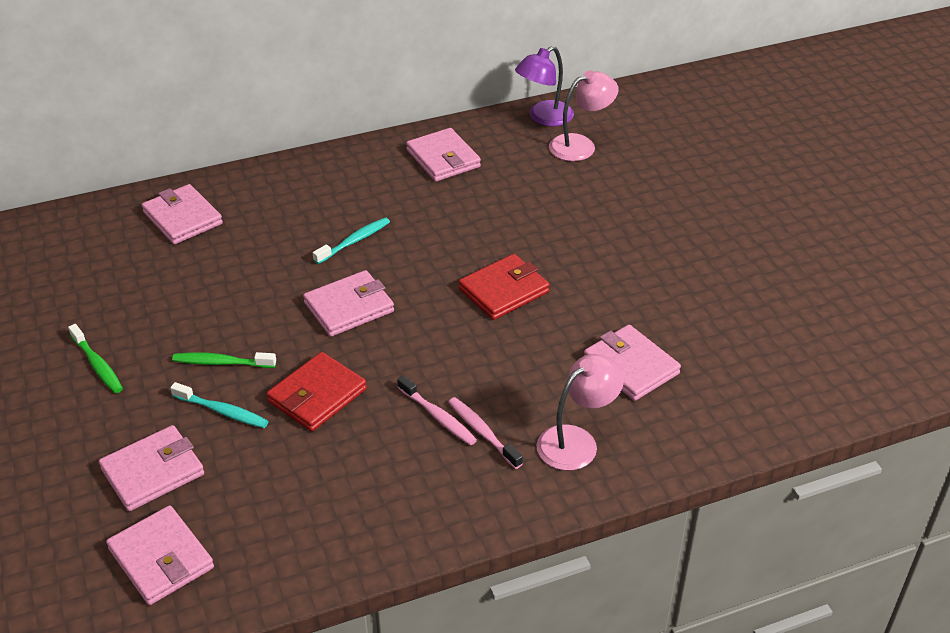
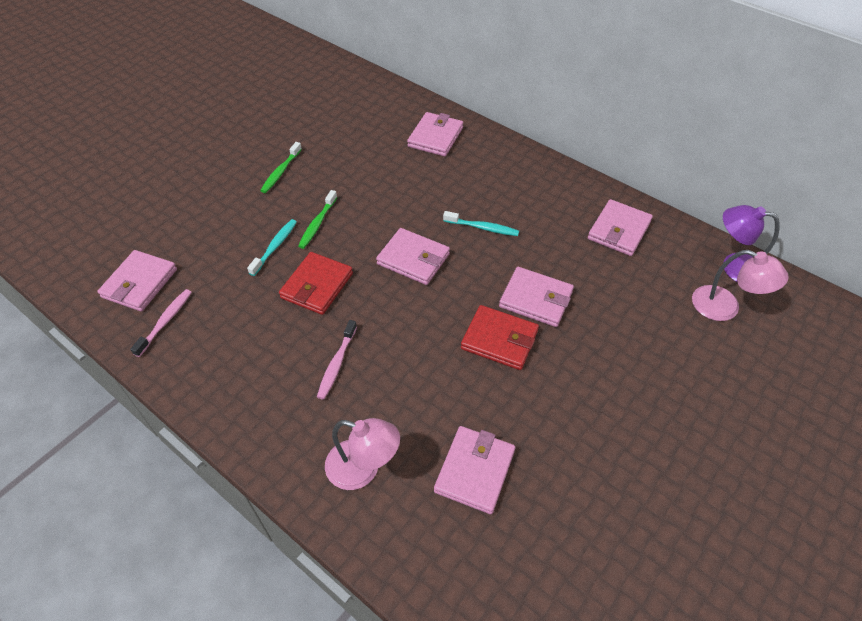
camera: 60 degrees right, 10 degrees up
(153, 471) = (207, 242): pink wallet -> pink wallet (536, 299)
(221, 362) = (317, 224): green toothbrush -> green toothbrush turned 135 degrees counterclockwise
(222, 411) = (275, 247): turquoise toothbrush -> turquoise toothbrush turned 150 degrees counterclockwise
(317, 395) = (317, 286): red wallet -> red wallet turned 75 degrees counterclockwise
(482, 432) = (336, 399): pink toothbrush -> pink toothbrush (165, 321)

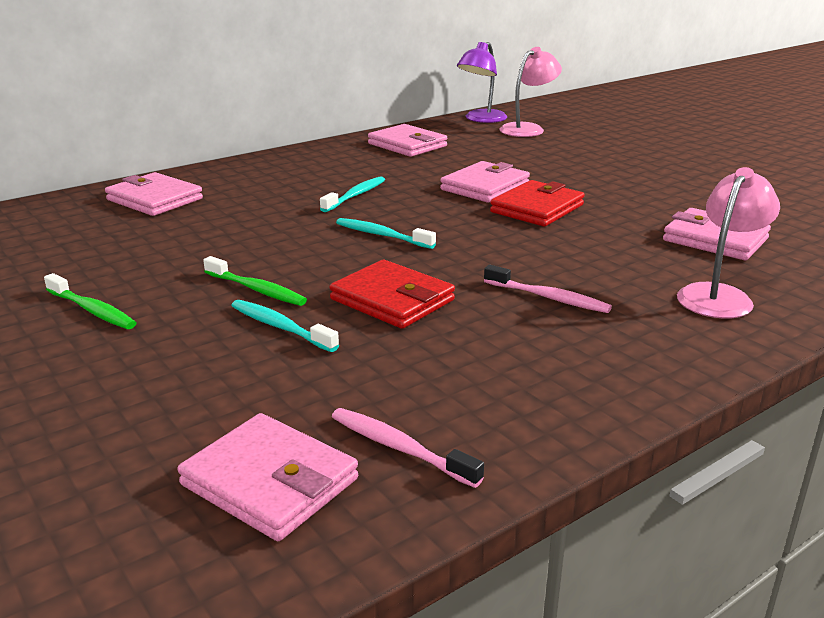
camera: 75 degrees left, 25 degrees down
(413, 259) = (382, 235): pink wallet -> turquoise toothbrush

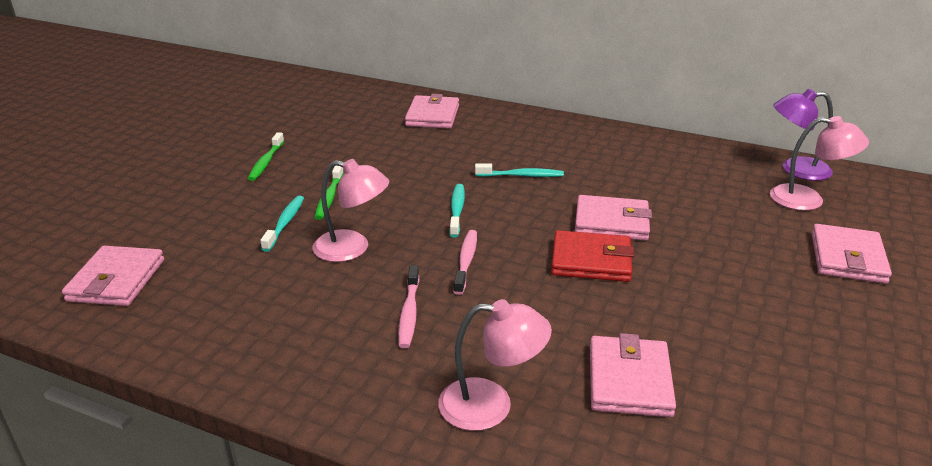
camera: 60 degrees right, 5 degrees up
(392, 300) = (352, 248): red wallet -> pink lamp
(399, 448) = (165, 310): pink toothbrush -> pink toothbrush (466, 261)
(407, 145) = (665, 159): pink wallet -> pink wallet (847, 258)

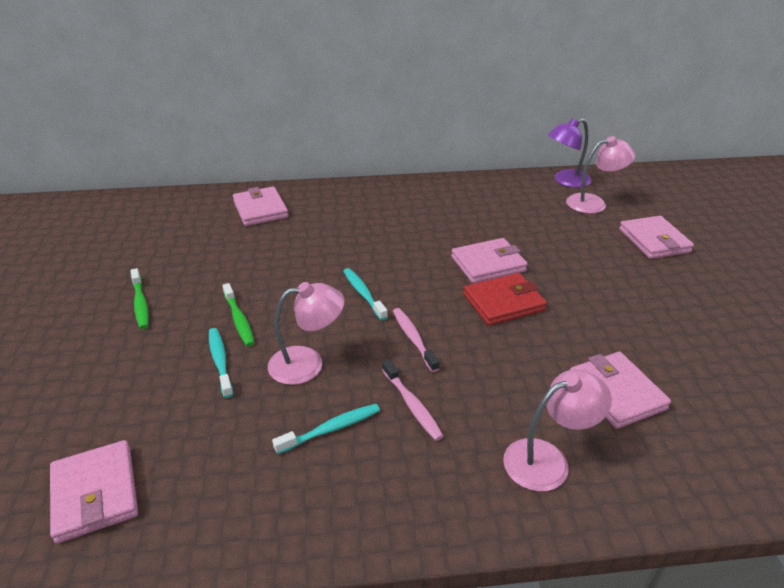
camera: 30 degrees left, 5 degrees up
(521, 176) = (386, 244): turquoise toothbrush -> turquoise toothbrush (331, 429)

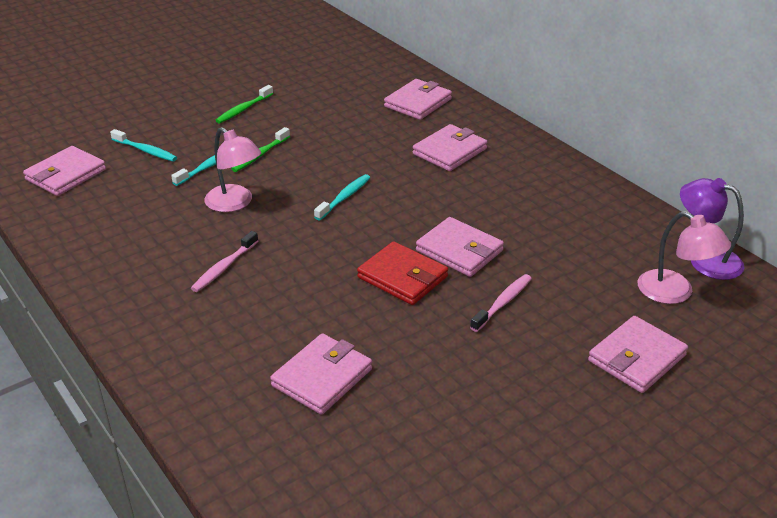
camera: 60 degrees right, 0 degrees up
(331, 429) = (173, 239): turquoise toothbrush -> turquoise toothbrush (145, 151)
(349, 221) = (449, 151): none -> pink wallet
(413, 339) = (305, 243): pink toothbrush -> pink toothbrush (503, 303)
(547, 459) = (209, 353): pink lamp -> none

